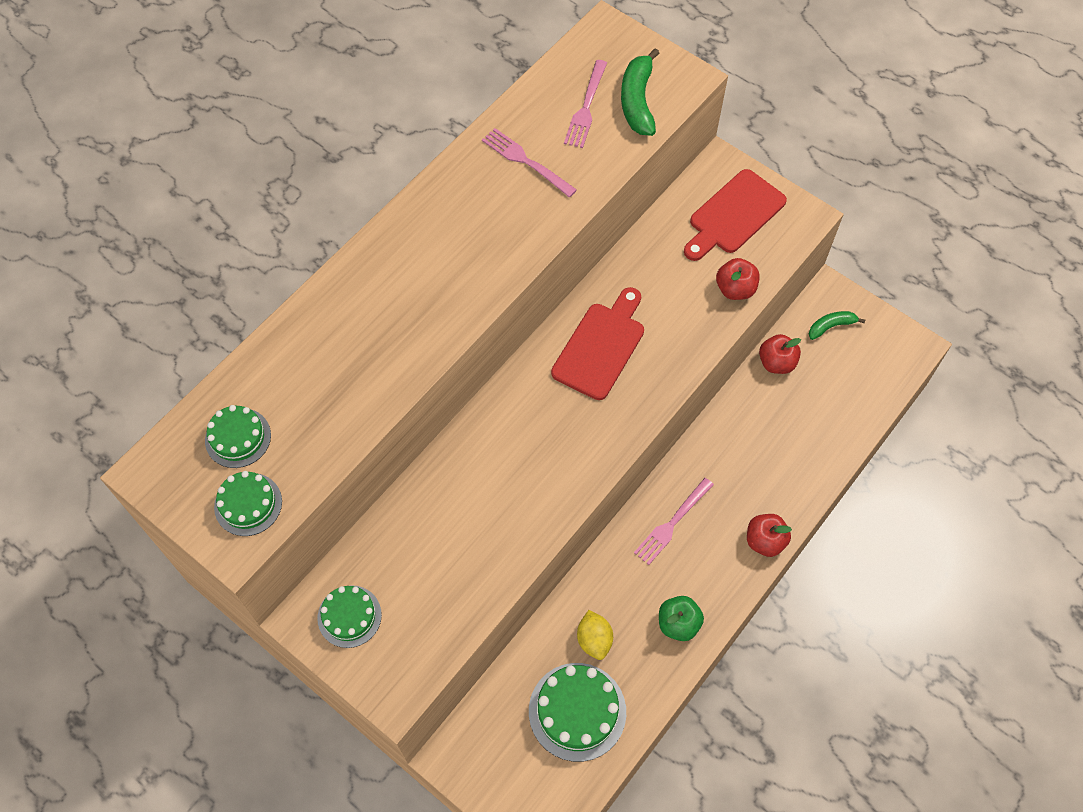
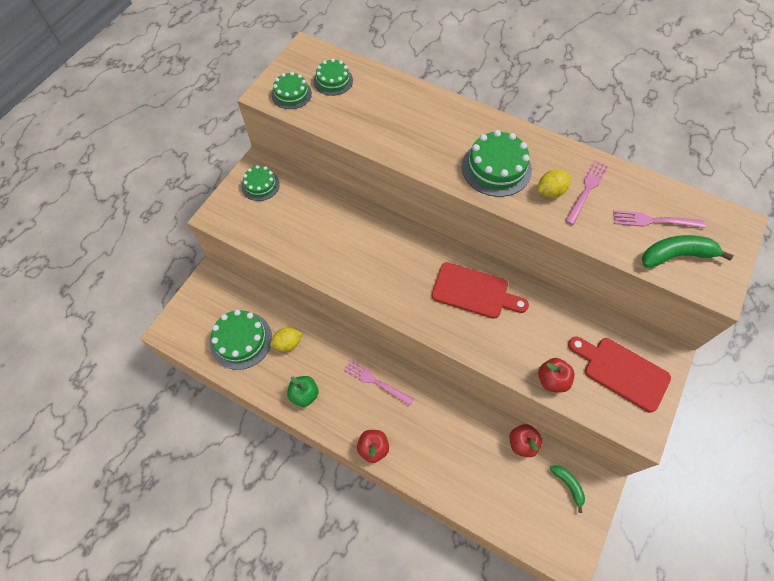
camera: 80 degrees right, 0 degrees up
(467, 252) = (496, 168): none -> green cake
(520, 201) = (550, 191): none -> yellow lemon

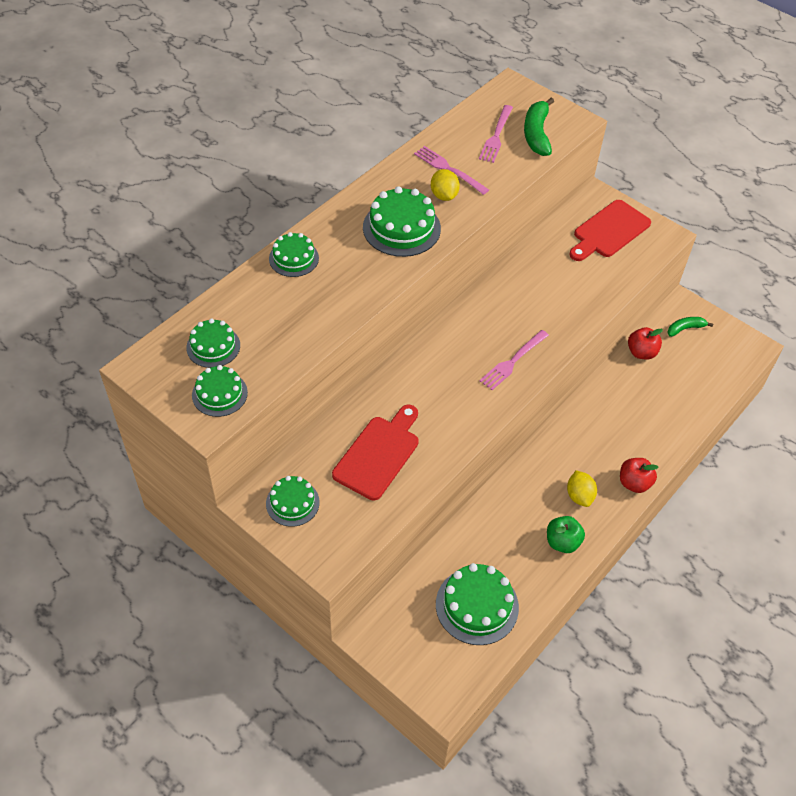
camera: 80 degrees left, 10 degrees down
(288, 343) = (491, 551): yellow lemon -> yellow lemon (579, 496)
(376, 382) = (557, 466): pink fork -> pink fork (513, 361)
(434, 106) = (293, 258): none -> green cake
(474, 291) = (502, 317): red cutting board -> red cutting board (378, 454)
(552, 380) = (611, 282): red apple -> none

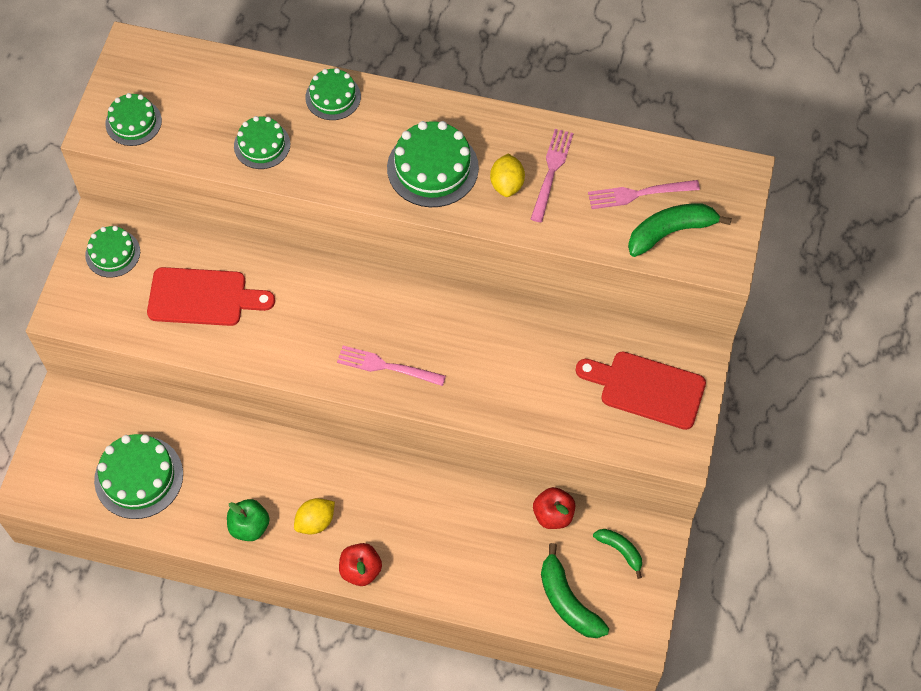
camera: 65 degrees right, 10 degrees up
(213, 346) = (185, 89): green cake -> green cake (262, 145)
(444, 195) = (507, 184): yellow lemon -> yellow lemon turned 45 degrees counterclockwise
(711, 372) = (568, 601): none -> green banana

